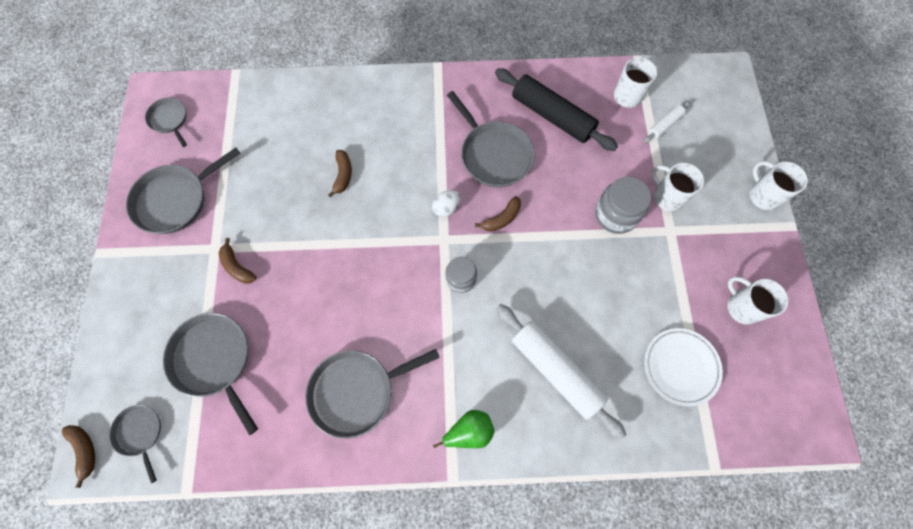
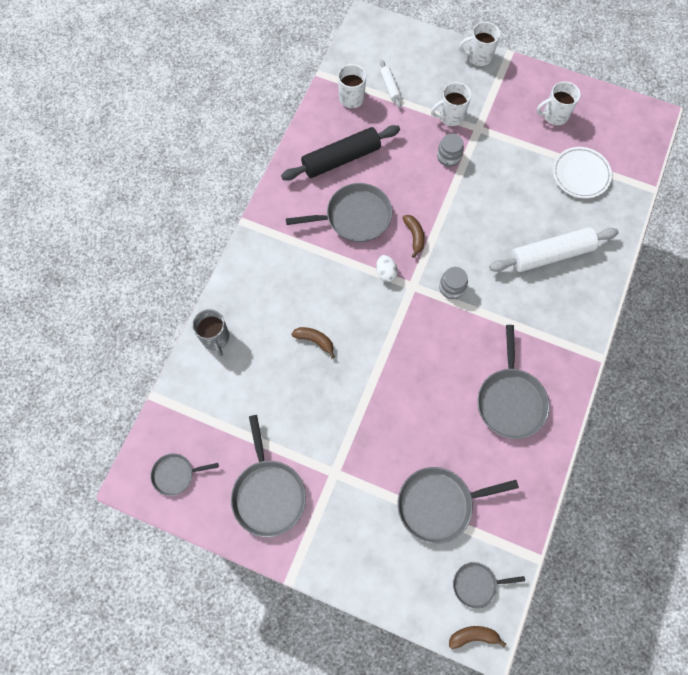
camera: 65 degrees left, 0 degrees up
(237, 266) = (361, 458): brown banana -> none
(310, 93) = (215, 338): none -> grey mug
(469, 431) = (572, 332): green pear -> none
(616, 214) = (448, 157): grey jar -> grey jar, size x0.66

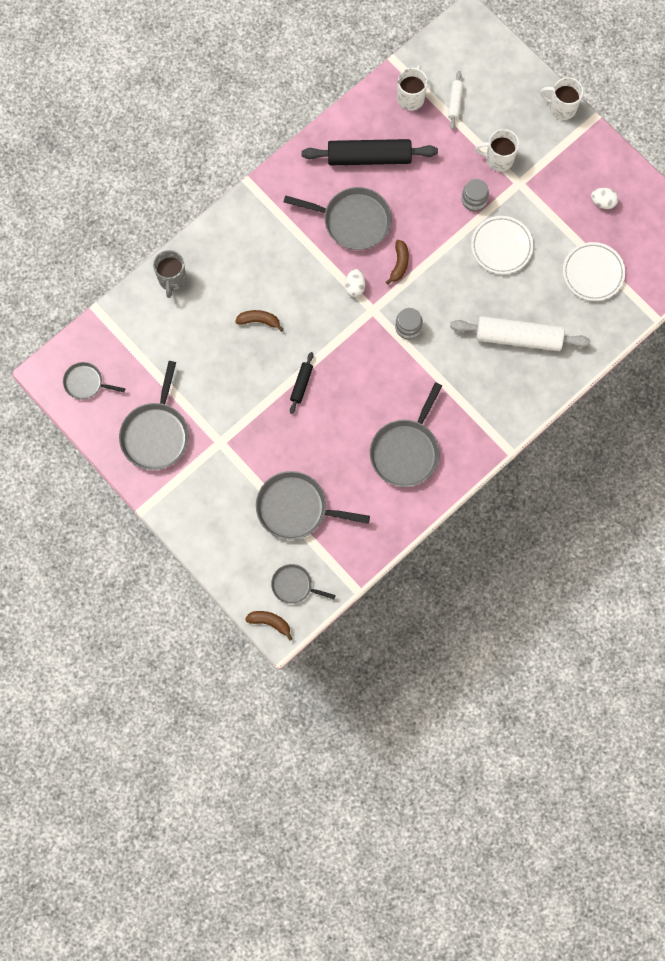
camera: 25 degrees right, 5 degrees up
(315, 340) = (259, 321): brown banana -> brown banana turned 45 degrees counterclockwise
(383, 382) = (301, 384): none -> black rolling pin
(493, 185) = (501, 246): none -> white plate
(554, 115) = (603, 202): white mug -> white egg

